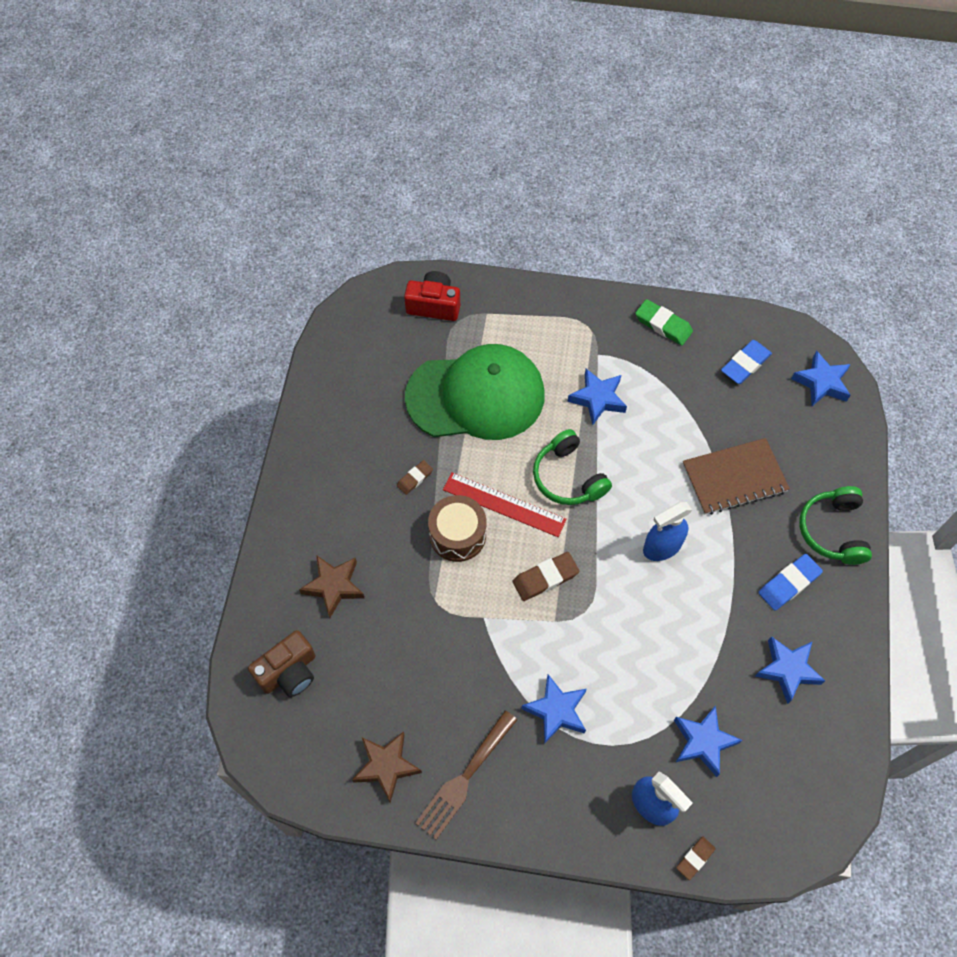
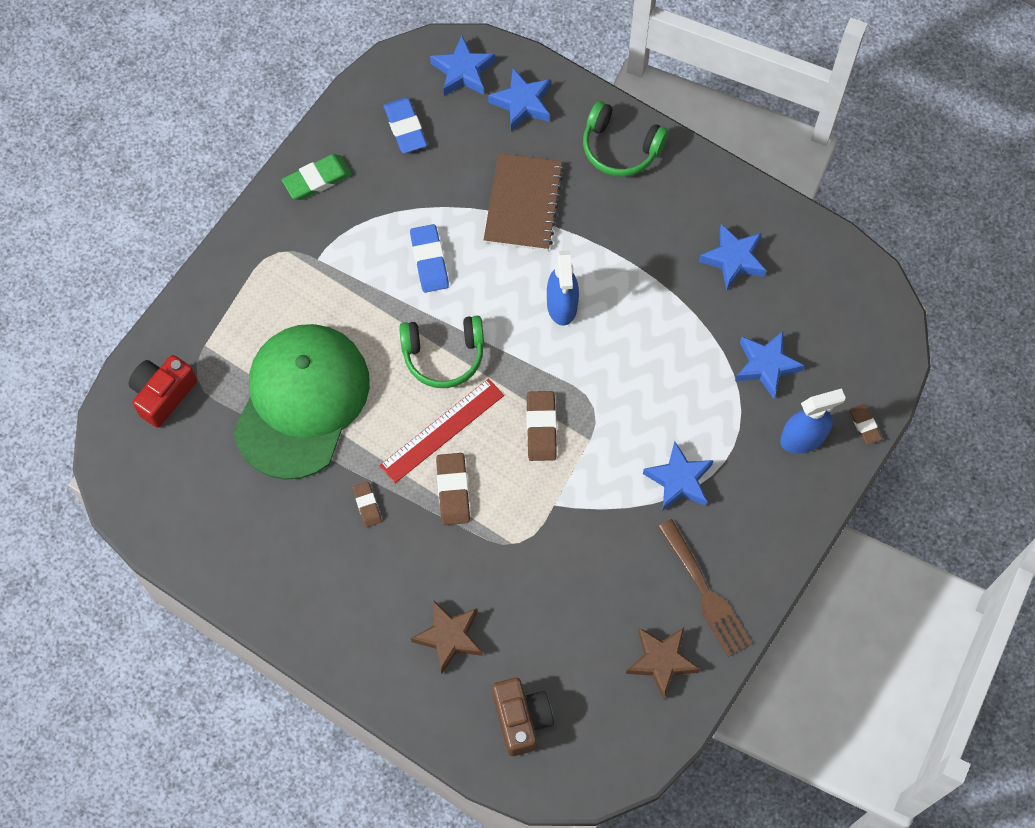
camera: 65 degrees left, 5 degrees up
(457, 535) = (453, 490): brown drum -> brown eraser
(598, 399) = (369, 284): blue star -> blue star (522, 103)
(789, 584) = (653, 214): blue eraser -> blue eraser (429, 260)

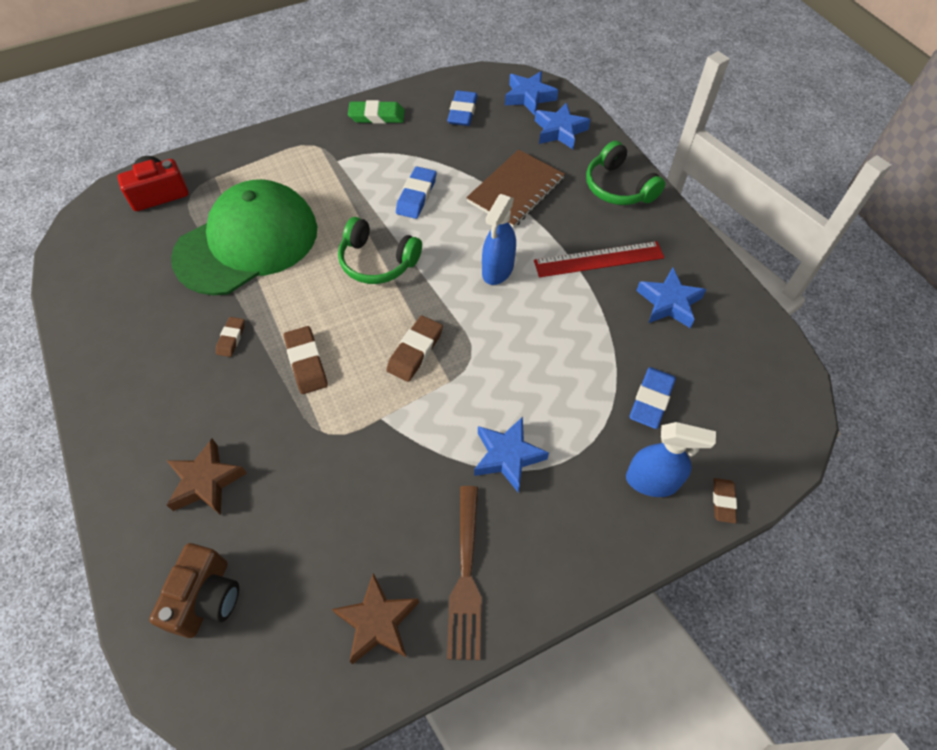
camera: 30 degrees right, 10 degrees down
(442, 430) = (334, 313): red ruler -> red ruler (599, 259)
(453, 490) = (306, 362): brown eraser -> brown eraser turned 45 degrees counterclockwise
(766, 366) = (651, 400): blue star -> blue eraser

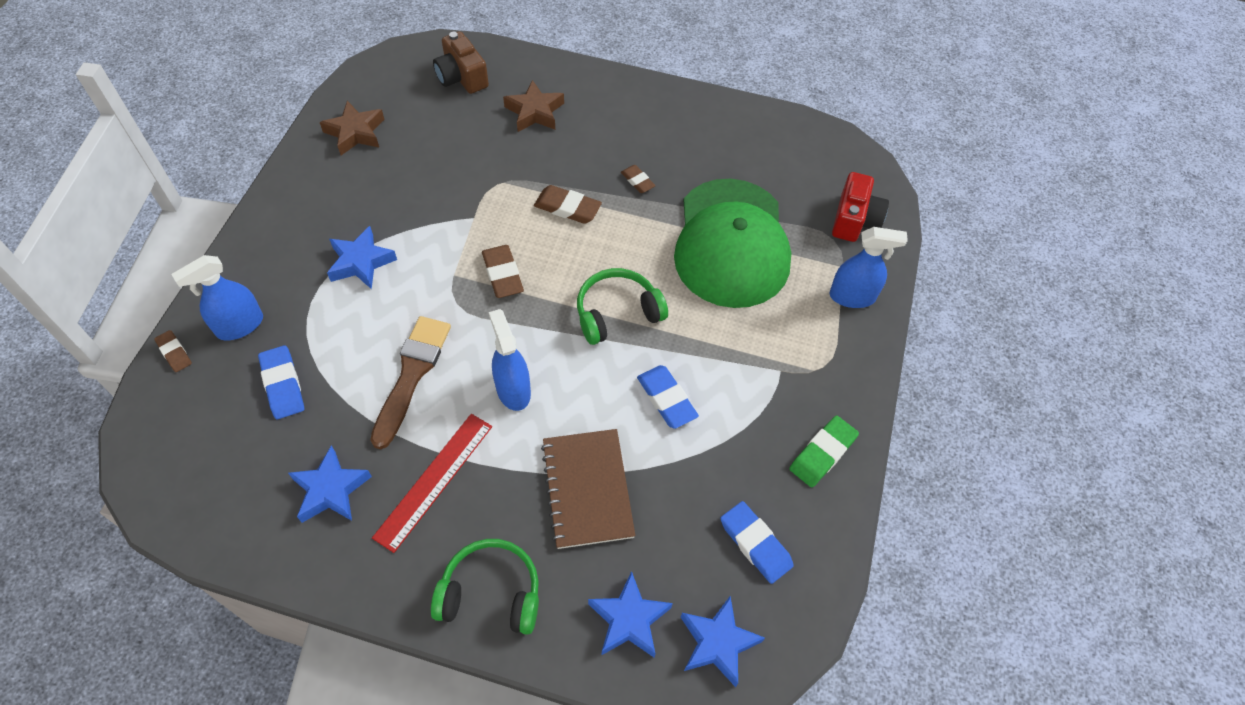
camera: 130 degrees right, 0 degrees up
(238, 160) = (852, 296): none -> blue spray bottle
(465, 577) = (324, 184): brown fork -> none
(553, 332) = (412, 375): none -> brown brush

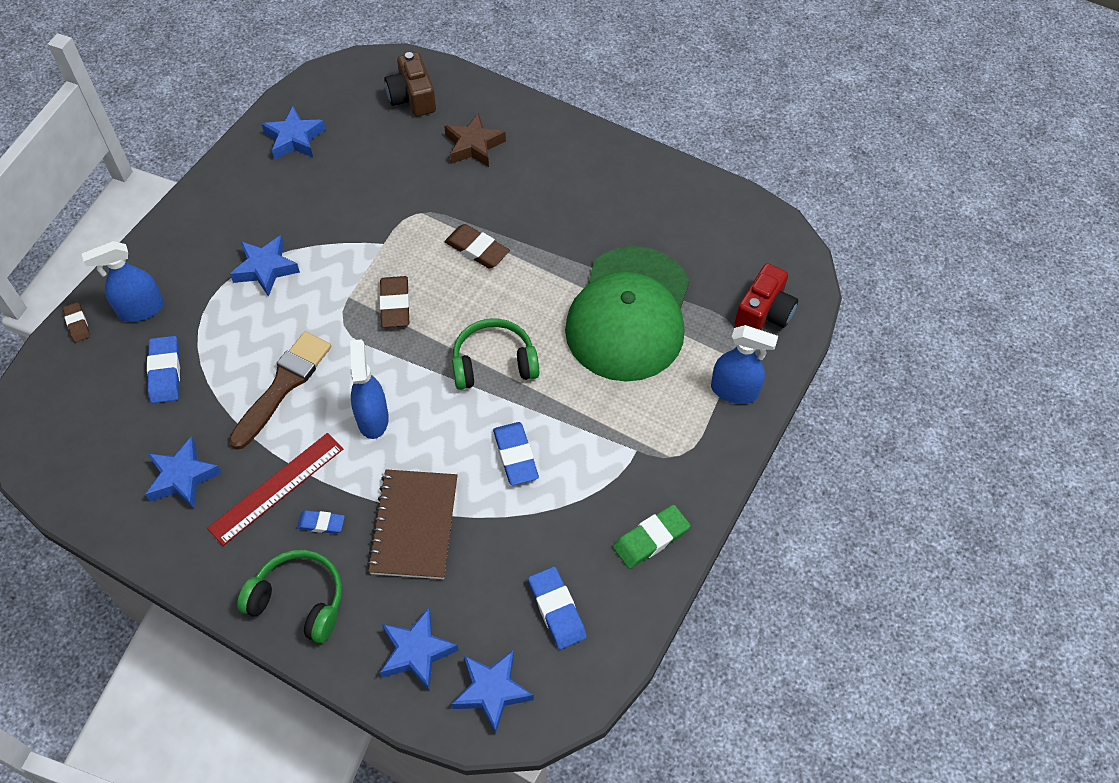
camera: 15 degrees right, 0 degrees up
(355, 132) = (294, 139): brown star -> blue star
(491, 507) = (321, 523): none -> blue eraser
(637, 181) = (554, 234): brown eraser -> none

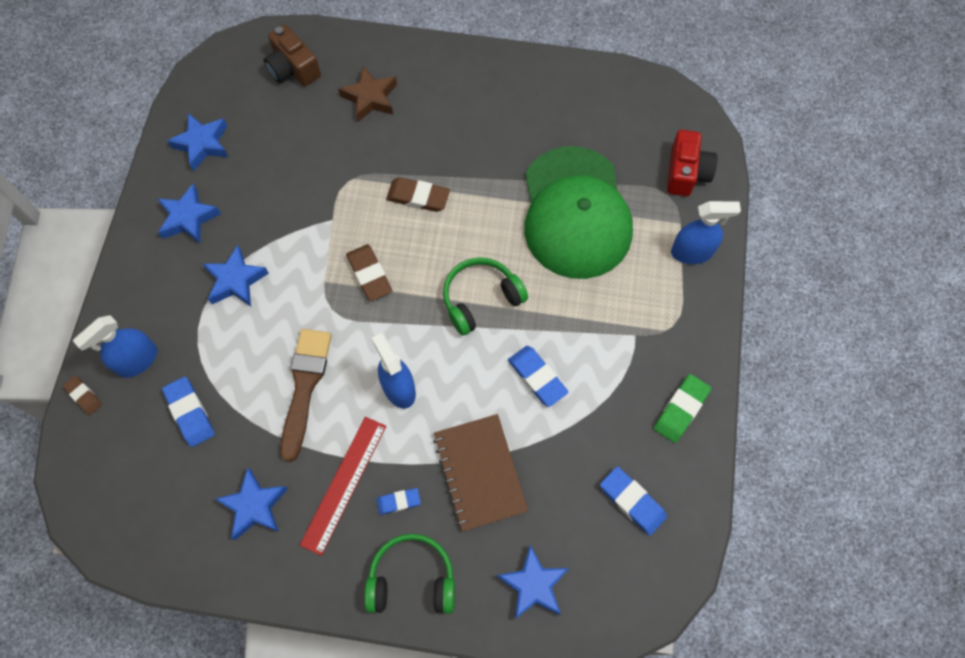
camera: 20 degrees left, 10 degrees up
(492, 691) = (611, 594): blue star -> blue star (188, 218)

